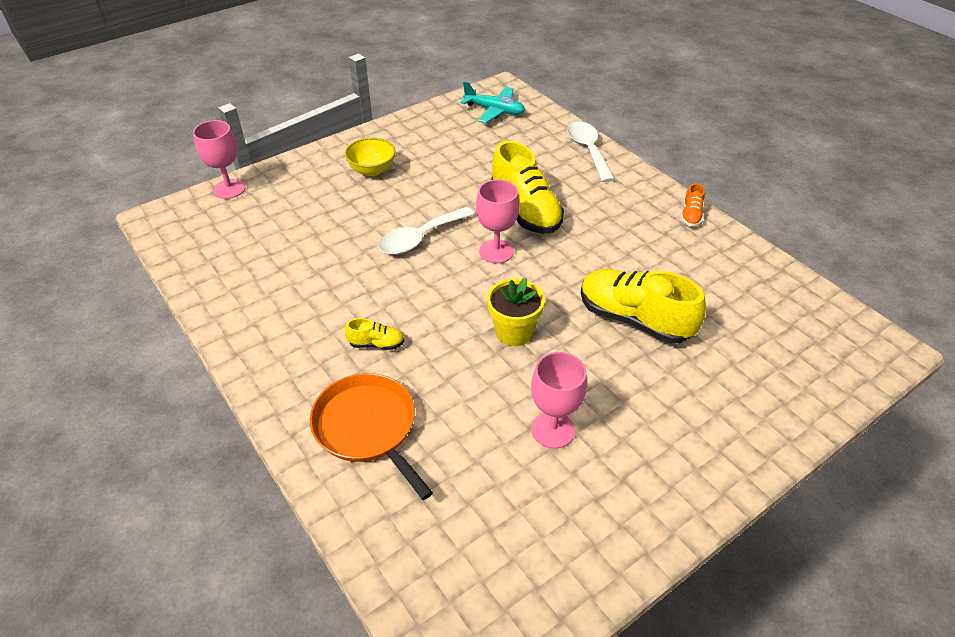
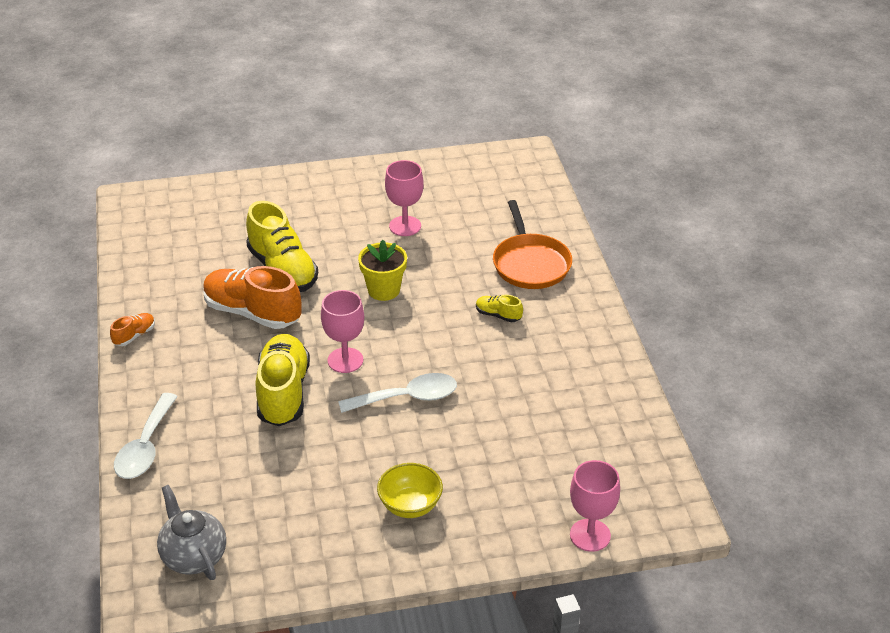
camera: 155 degrees left, 5 degrees down
(494, 111) = (193, 556): turquoise plane -> grey teapot
(617, 266) = (252, 312): none -> orange shoe

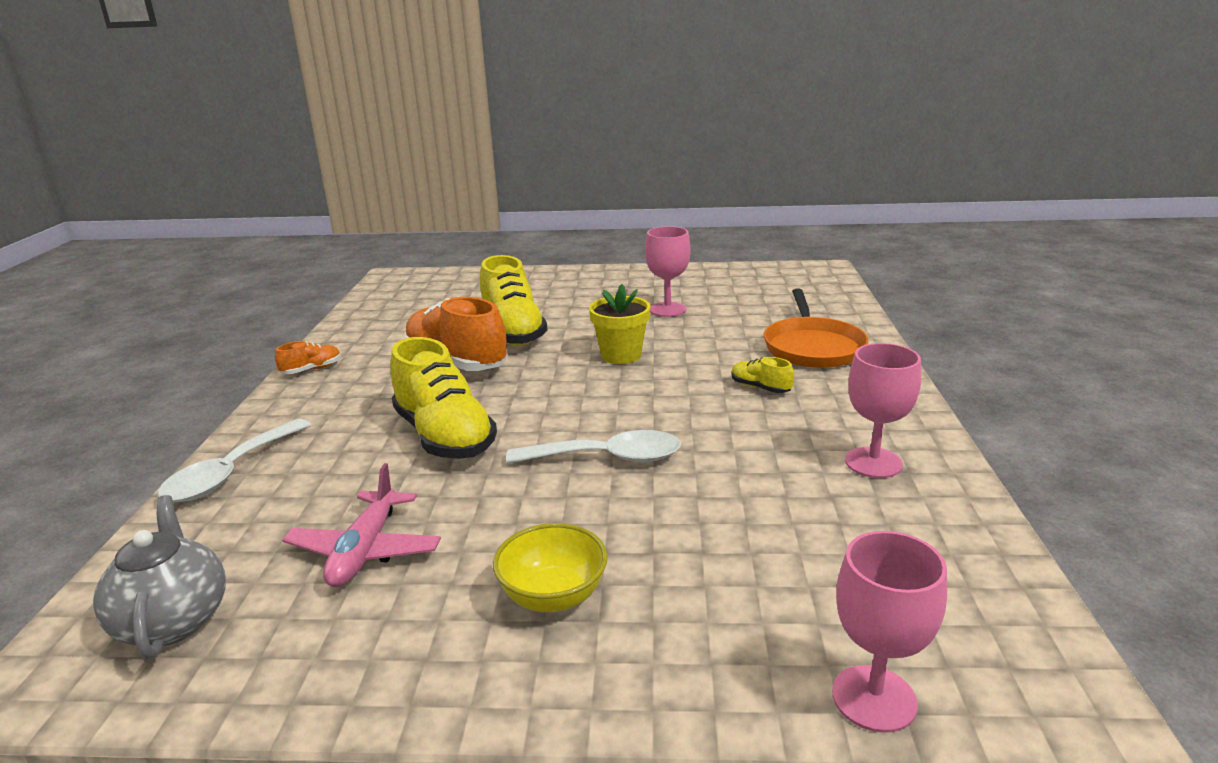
camera: 15 degrees right, 15 degrees down
(281, 493) = (365, 550): none -> pink plane
(283, 393) = (444, 436): yellow shoe -> yellow shoe turned 135 degrees clockwise
(345, 360) = (542, 412): pink goblet -> pink goblet (873, 462)

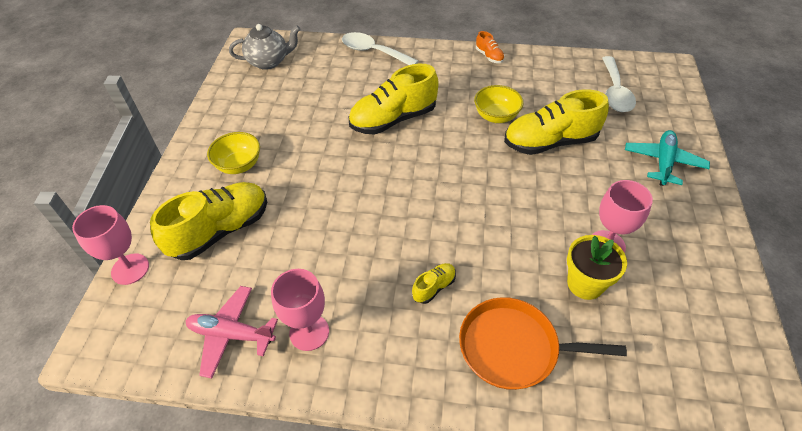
camera: 95 degrees right, 25 degrees up
(365, 550) = (295, 104): pink plane -> pink plane (231, 334)
(456, 362) = (496, 116): orange shoe -> yellow bowl
(549, 285) = (663, 162): none -> turquoise plane
(607, 458) = (351, 189): white spoon -> white spoon (615, 92)
(621, 355) = (502, 204): yellow flower pot -> yellow flower pot (585, 284)
(731, 585) = (220, 231): none -> yellow shoe

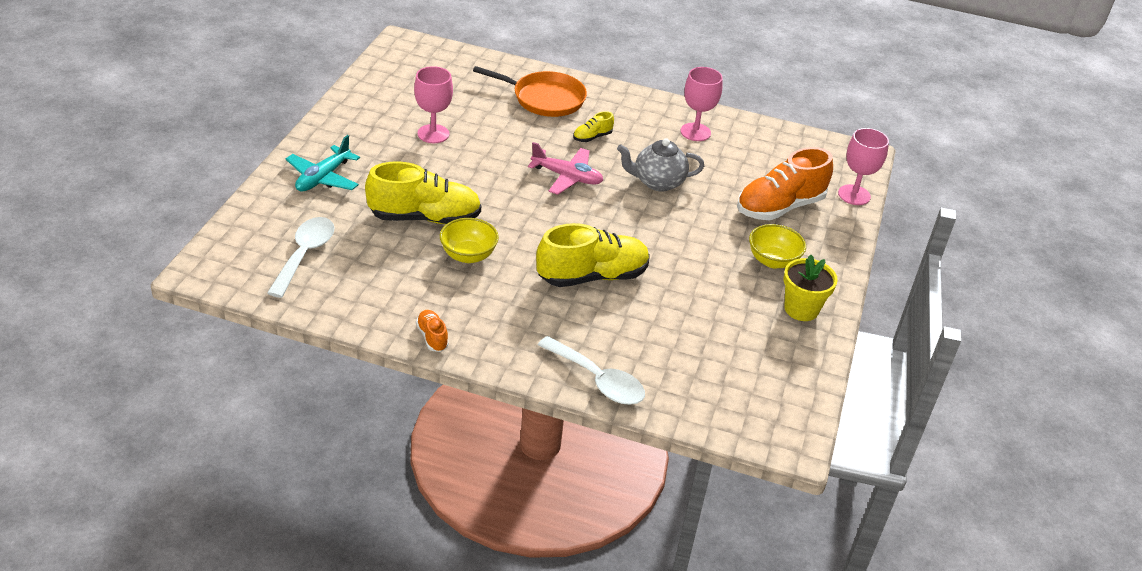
camera: 175 degrees left, 10 degrees down
(220, 231) = (779, 207): yellow shoe -> orange shoe
(231, 334) = (755, 141): pink plane -> pink plane (567, 177)
(269, 62) = (755, 395): grey teapot -> grey teapot (657, 182)
(585, 284) = (469, 117): yellow flower pot -> yellow flower pot (801, 309)

